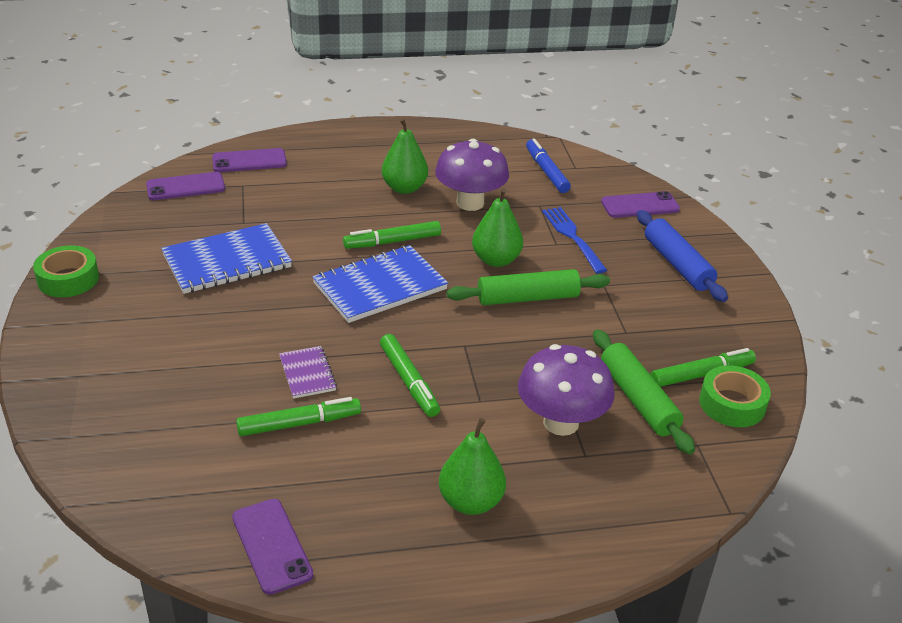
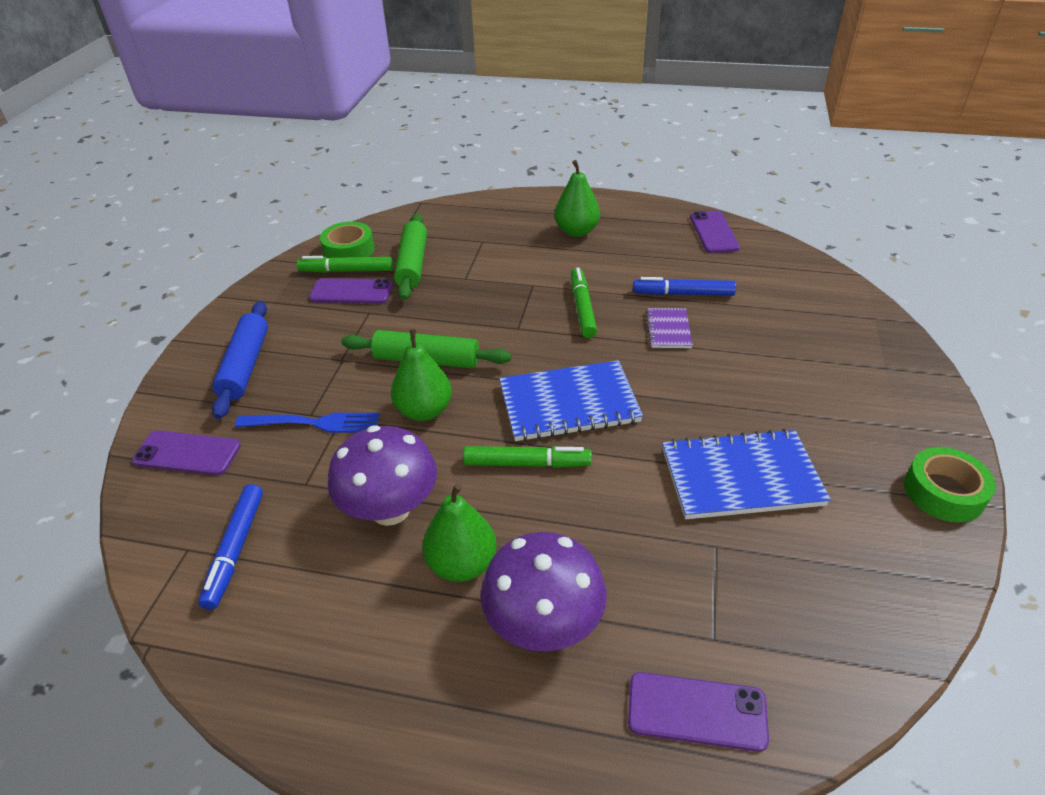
camera: 155 degrees left, 5 degrees up
(185, 187) = (811, 658): purple phone -> purple phone (351, 292)
(299, 424) = (683, 294): green marker -> blue marker
(561, 422) = (483, 261): purple mushroom -> purple mushroom (544, 624)
(572, 237) = (314, 423): blue fork -> blue fork turned 90 degrees counterclockwise

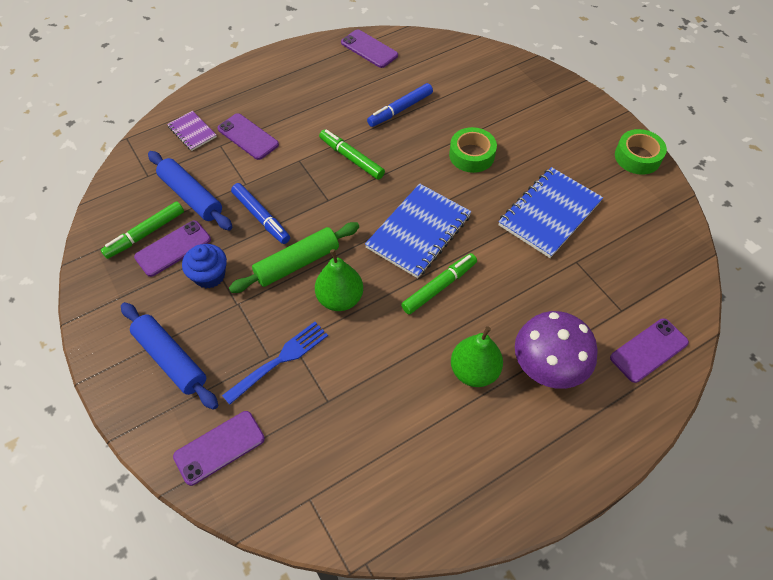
camera: 45 degrees left, 15 degrees up
(235, 550) = (340, 473): blue marker -> blue marker (261, 217)
(349, 250) = (122, 215): green tape -> green tape (471, 155)
(350, 326) = (209, 275): none -> blue cupcake
(390, 509) = (398, 374): purple mushroom -> none
(412, 264) = (191, 196): green rolling pin -> blue rolling pin
(512, 246) = (248, 137): none -> purple phone
(576, 231) = (279, 98): green pear -> none
(668, 329) = (419, 142): purple notebook -> purple notebook (192, 132)

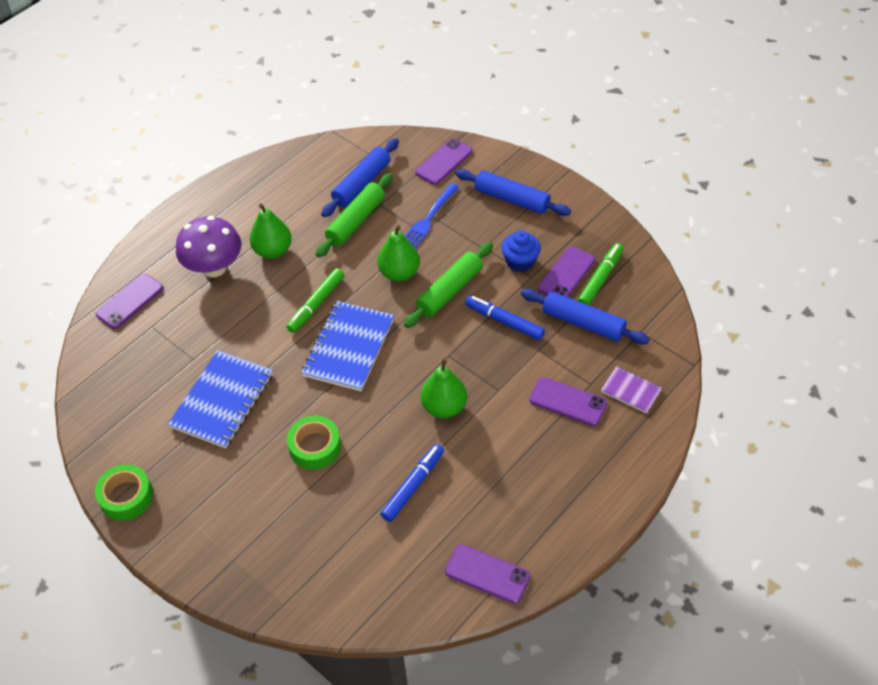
camera: 165 degrees right, 5 degrees down
(338, 444) = (361, 184): none -> blue rolling pin
(351, 158) = (444, 407): green marker -> green pear
(364, 385) = (356, 221): none -> green rolling pin

